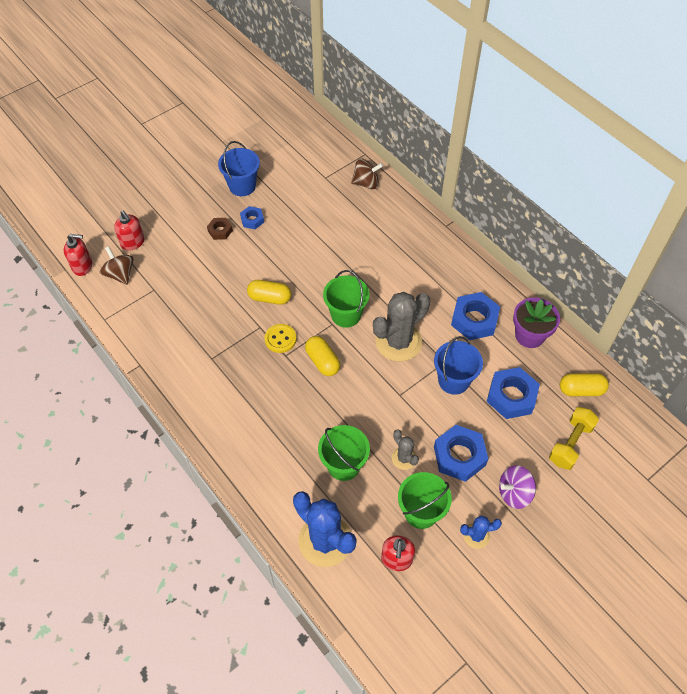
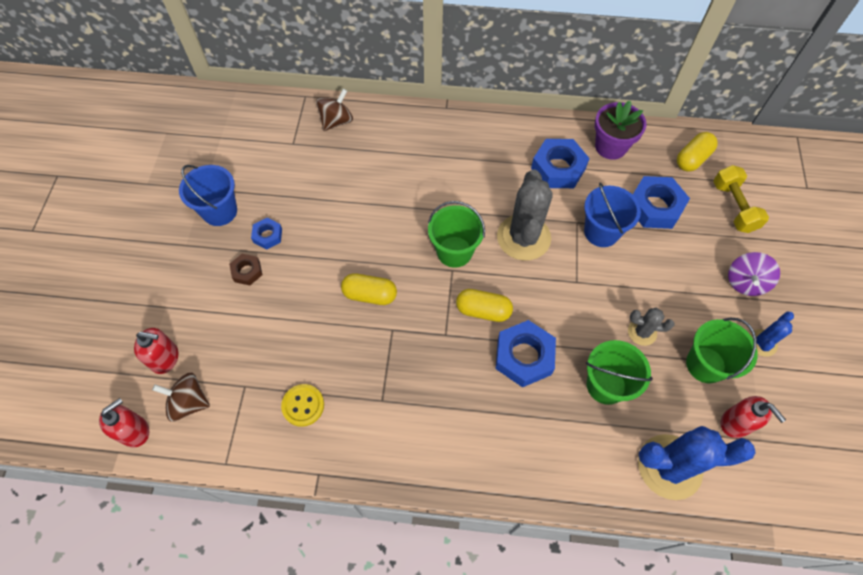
camera: 45 degrees left, 5 degrees up
(269, 298) = (370, 295): yellow capsule -> yellow capsule turned 45 degrees clockwise
(280, 339) = (424, 324): yellow button -> yellow button (303, 405)
(459, 456) = (677, 290): blue nut -> blue nut (524, 356)

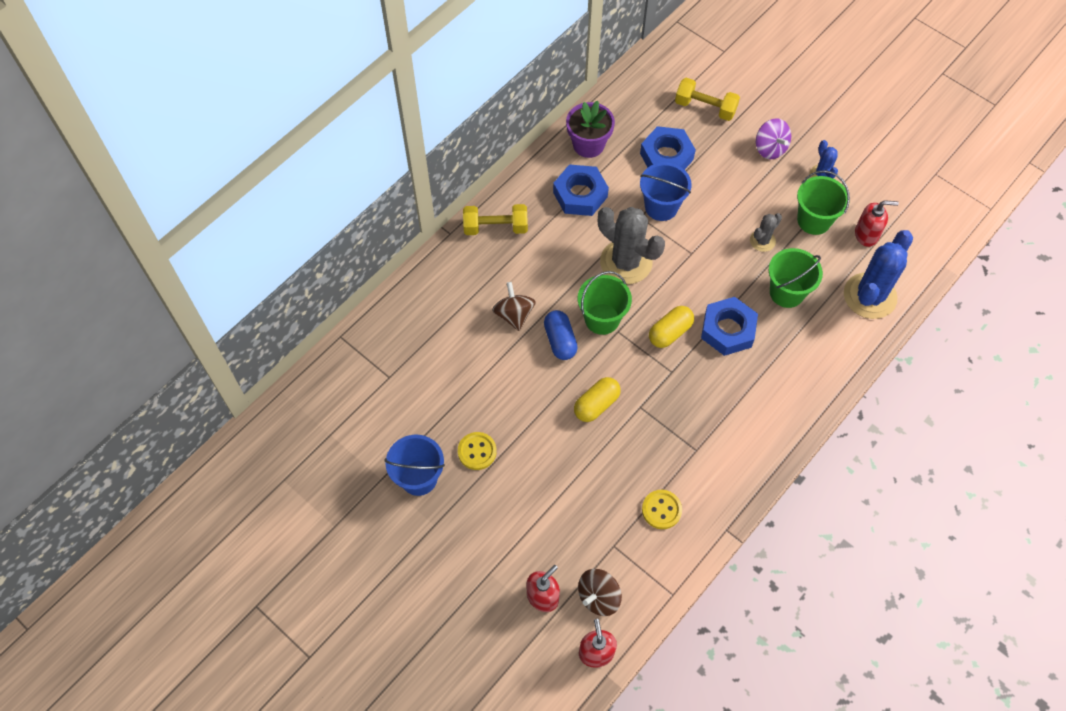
camera: 55 degrees left, 0 degrees up
(247, 271) = (502, 487): brown nut -> none
(268, 236) = (477, 451): blue nut -> yellow button
(336, 121) = (393, 327): brown spinning top -> brown spinning top (514, 315)
(410, 234) = (560, 340): none -> blue capsule
(477, 132) = (495, 227): none -> yellow dumbbell
(692, 159) = (643, 101): yellow capsule -> none

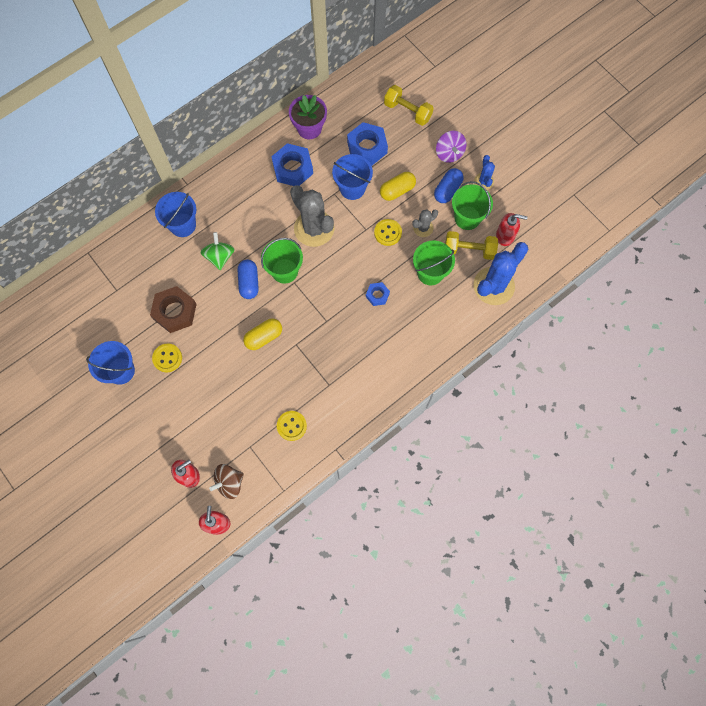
camera: 10 degrees right, 10 degrees up
(456, 283) = (183, 225): none -> blue bucket
(472, 392) = (175, 312): none -> brown nut
(495, 227) = (222, 185): yellow dumbbell -> yellow dumbbell (469, 250)
(514, 315) = (219, 256): brown spinning top -> green spinning top
(670, 332) = (333, 290): yellow capsule -> yellow capsule (397, 190)
(720, 253) = (388, 233): none -> yellow button
(728, 330) = (377, 295): blue nut -> blue nut, size x0.54
(780, 192) = (447, 190): none -> blue capsule

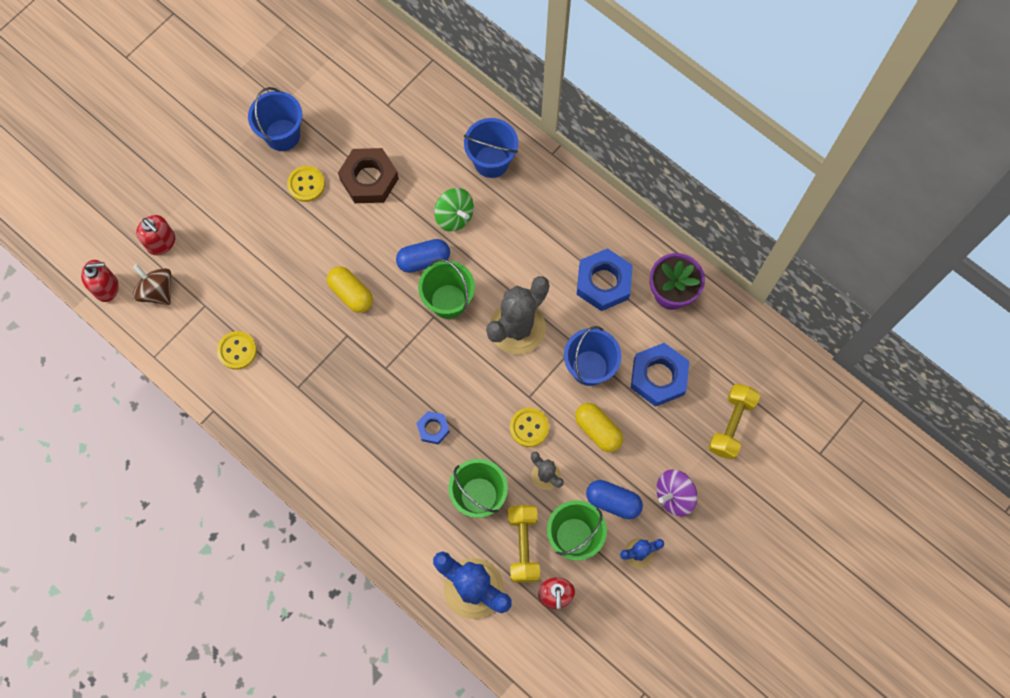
camera: 80 degrees right, 0 degrees up
(219, 256) = (454, 216): green spinning top -> green spinning top turned 60 degrees clockwise

